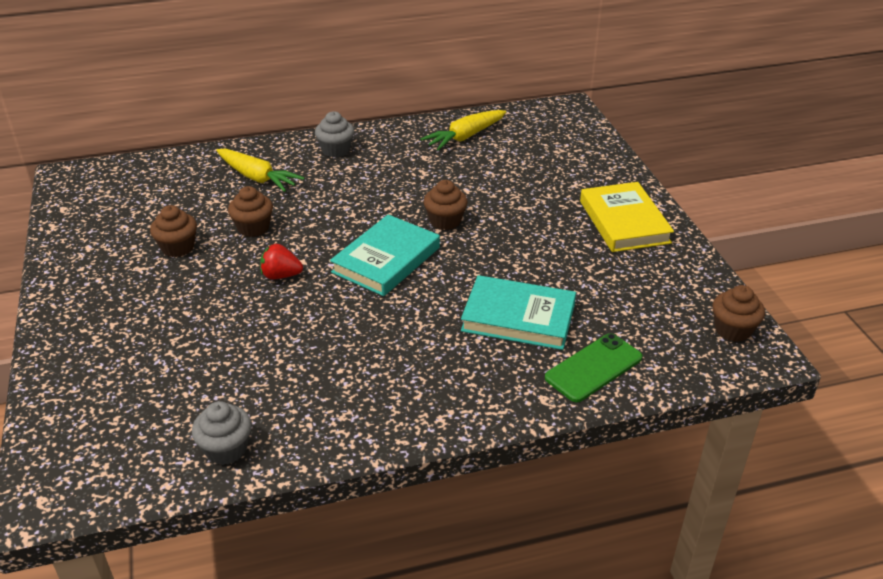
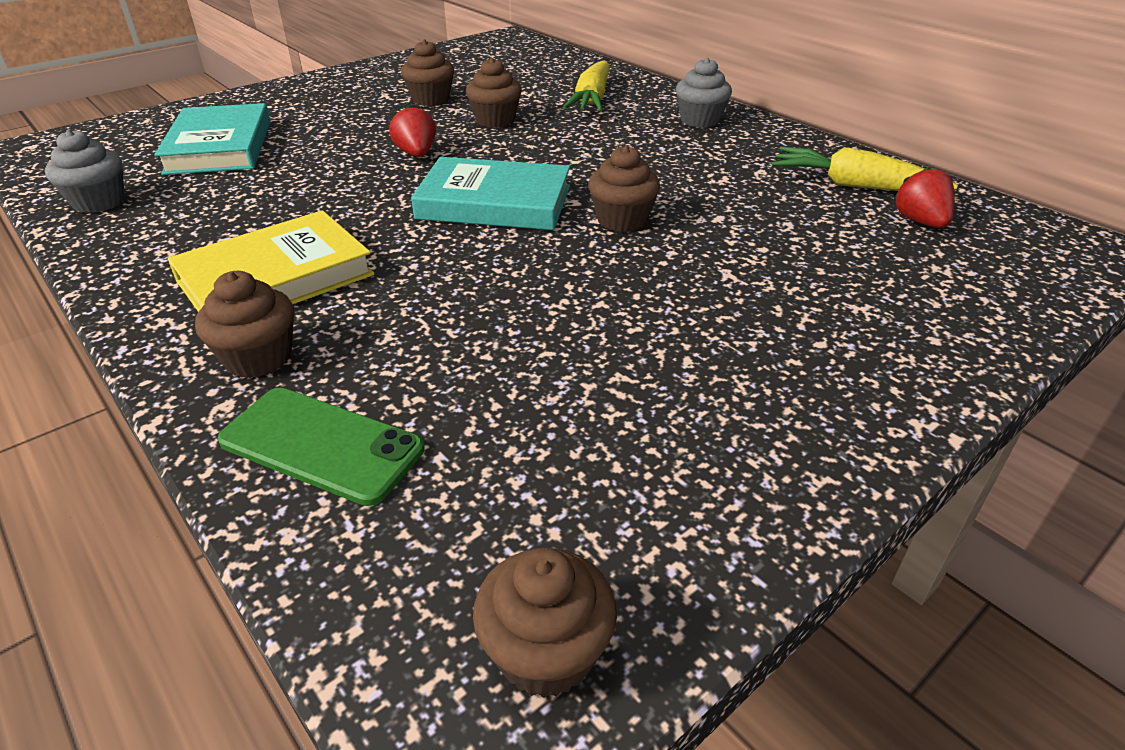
camera: 65 degrees right, 0 degrees up
(506, 381) = (258, 358): none -> brown cupcake
(515, 136) = (920, 222): none -> red strawberry
(518, 317) = (426, 333): turquoise book -> turquoise book (220, 147)
(624, 222) = (806, 388): yellow book -> yellow book (276, 278)

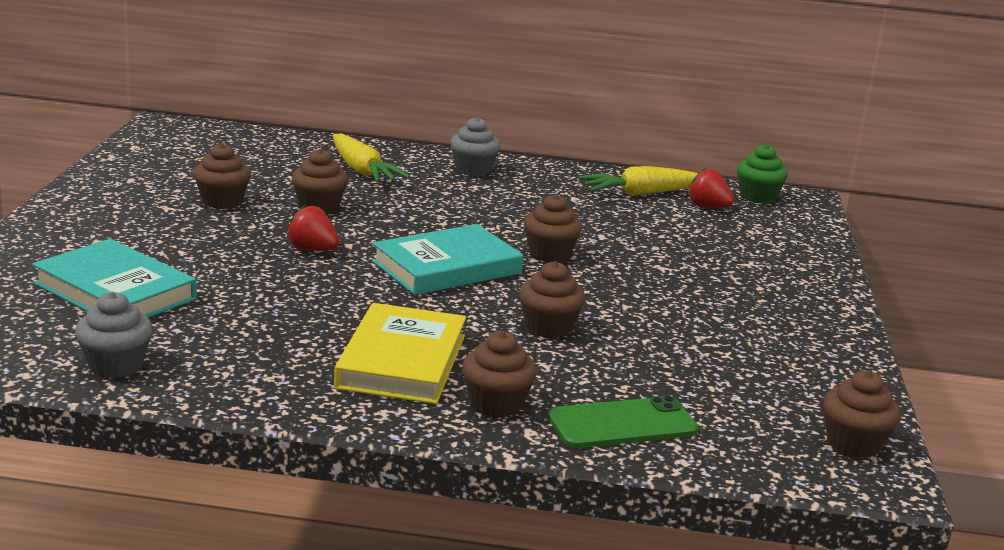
camera: 45 degrees left, 15 degrees down
(469, 296) = (548, 327): none -> brown cupcake
(1020, 229) = (757, 197): none -> green cupcake

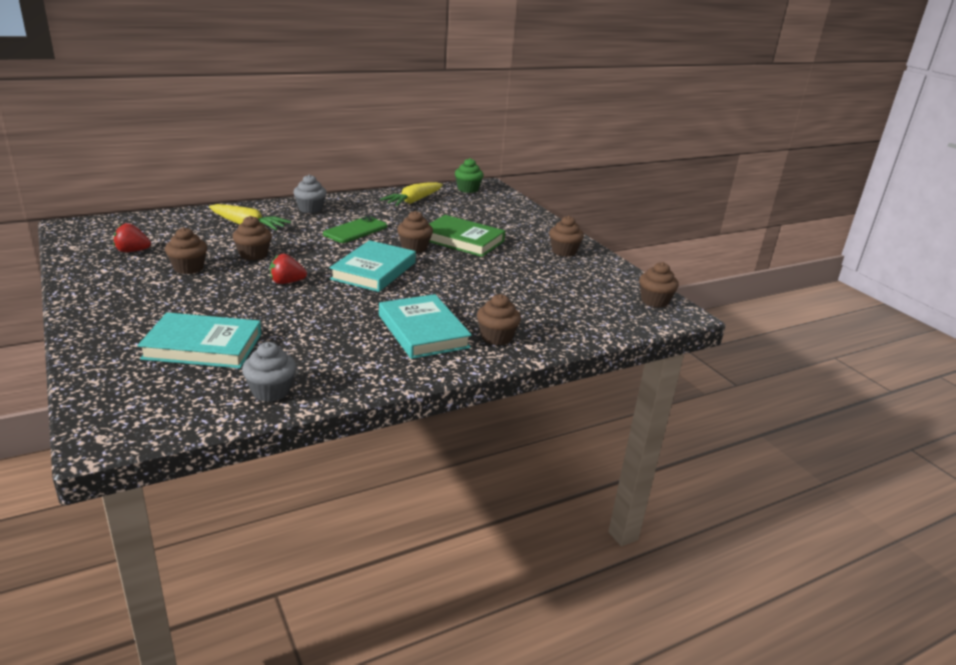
camera: 35 degrees left, 5 degrees up
(401, 361) = (423, 331): yellow book -> turquoise book
(548, 327) = (466, 288): brown cupcake -> brown cupcake (564, 251)
(622, 424) = (561, 326): green phone -> green phone (355, 230)
(640, 263) = (462, 240): none -> green book
(707, 207) = (453, 200): red strawberry -> red strawberry (132, 251)

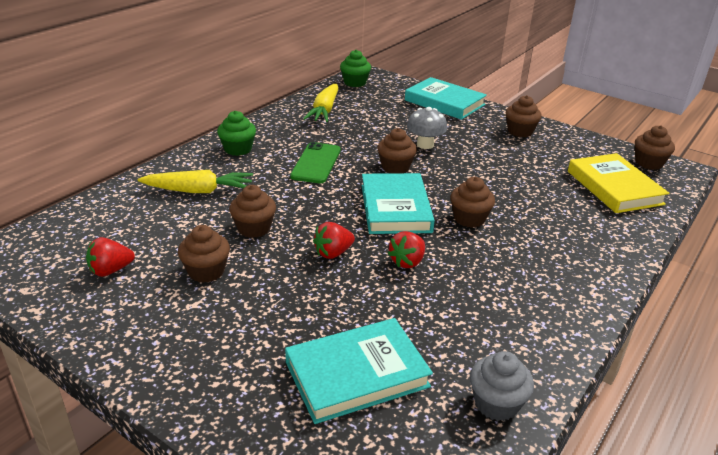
camera: 25 degrees left, 5 degrees up
(310, 209) = (238, 149): grey cupcake -> green cupcake
(332, 302) = (407, 262): none -> red strawberry
(423, 331) = (528, 266): turquoise book -> turquoise book (444, 102)
(462, 240) = (425, 145): green book -> grey mushroom
(496, 337) = (592, 249): brown cupcake -> brown cupcake (469, 219)
(588, 307) = (614, 187): none -> yellow book

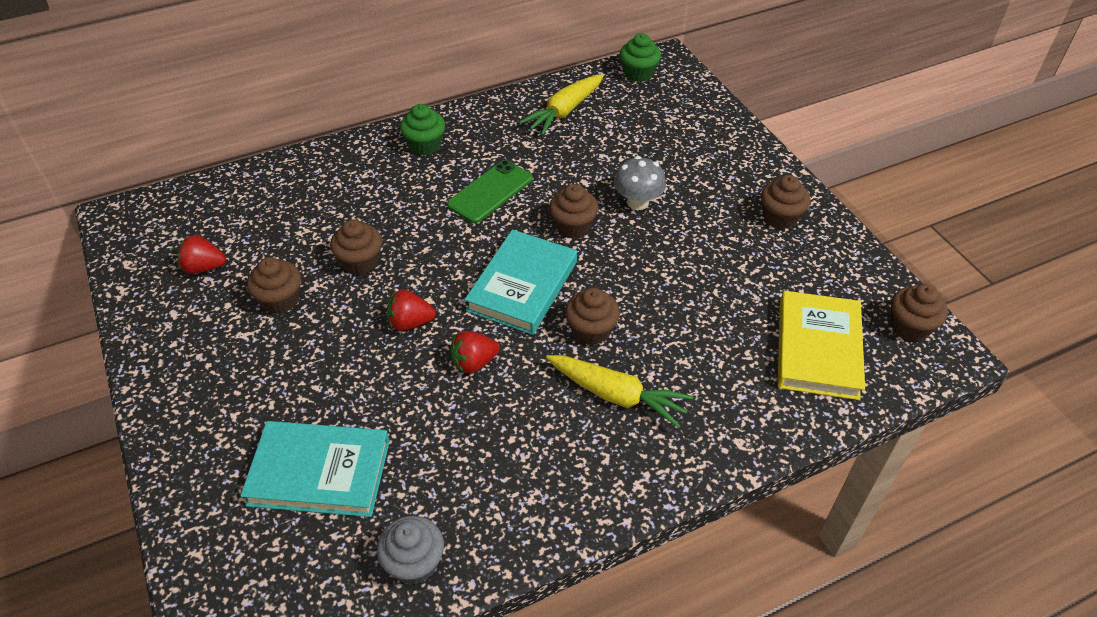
camera: 30 degrees right, 15 degrees up
(199, 191) = (345, 193): yellow carrot -> yellow carrot (616, 395)
(444, 102) = (724, 139): turquoise book -> none

